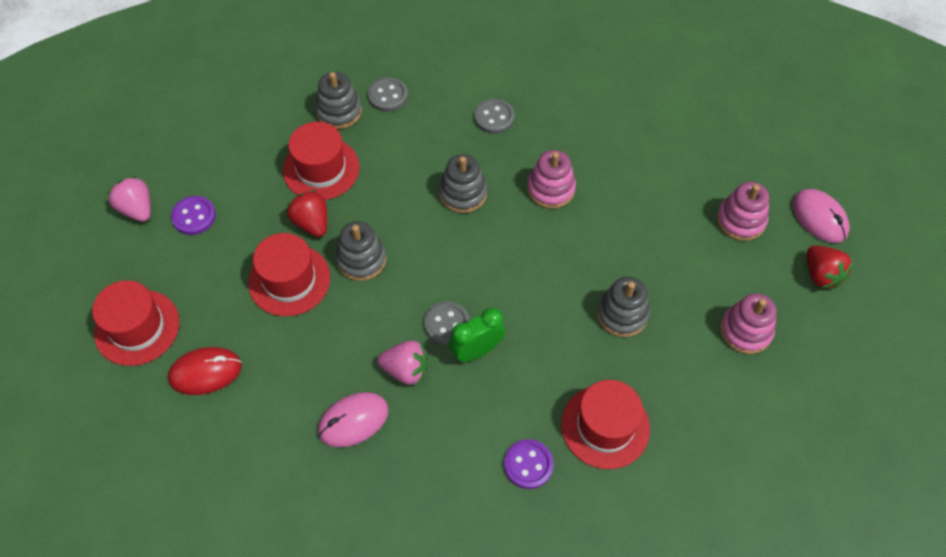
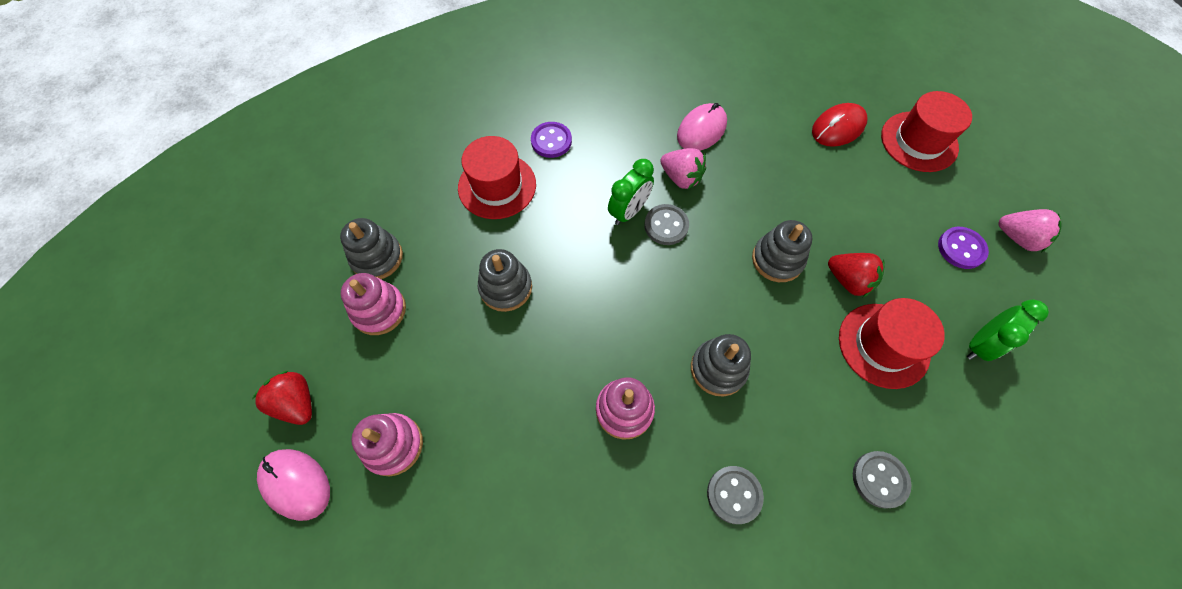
camera: 160 degrees right, 5 degrees up
(246, 146) = (980, 344): none -> green clock
(289, 280) = (828, 219): red hat -> none
(339, 111) = (919, 432): grey stacking toy -> grey stacking toy (377, 257)
(406, 370) = (681, 178): pink strawberry -> pink strawberry turned 135 degrees counterclockwise

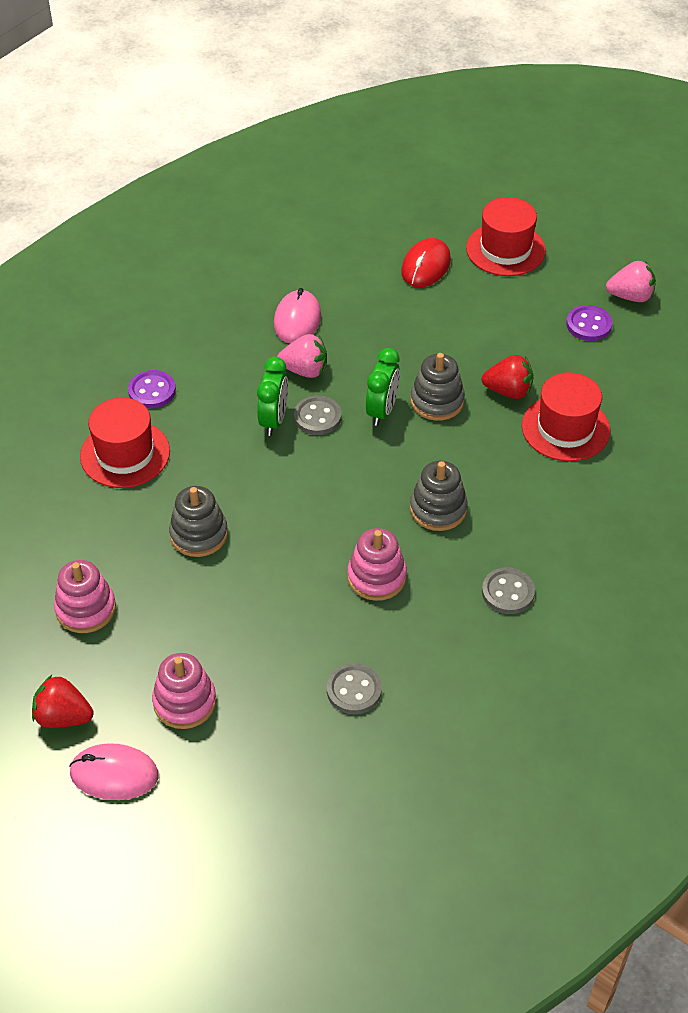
camera: 30 degrees left, 15 degrees down
(377, 257) = (47, 568): grey stacking toy -> none
(879, 479) = (616, 526): grey button -> grey button (354, 690)
(980, 344) = (641, 393): green clock -> green clock (382, 411)

